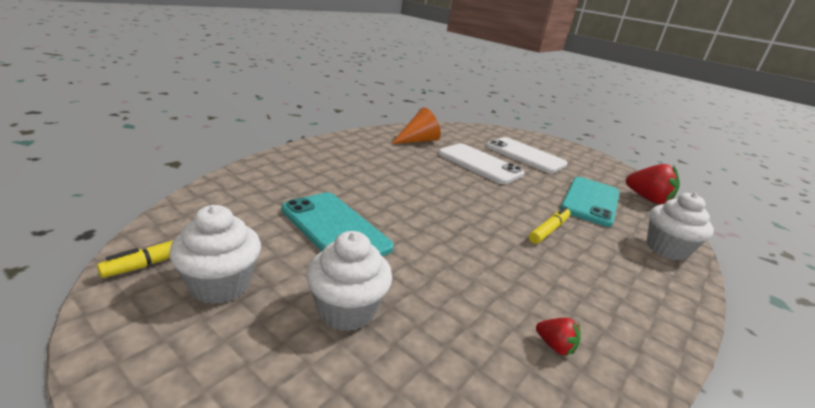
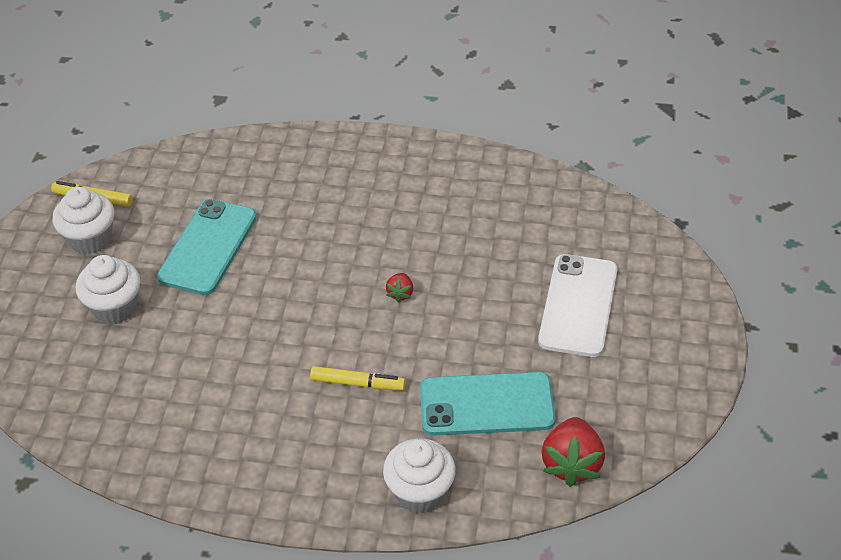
camera: 65 degrees right, 20 degrees up
(417, 140) = (486, 196): orange cone -> none
(479, 164) = (480, 275): white phone -> none
(555, 346) = (165, 428): red strawberry -> red strawberry (400, 293)

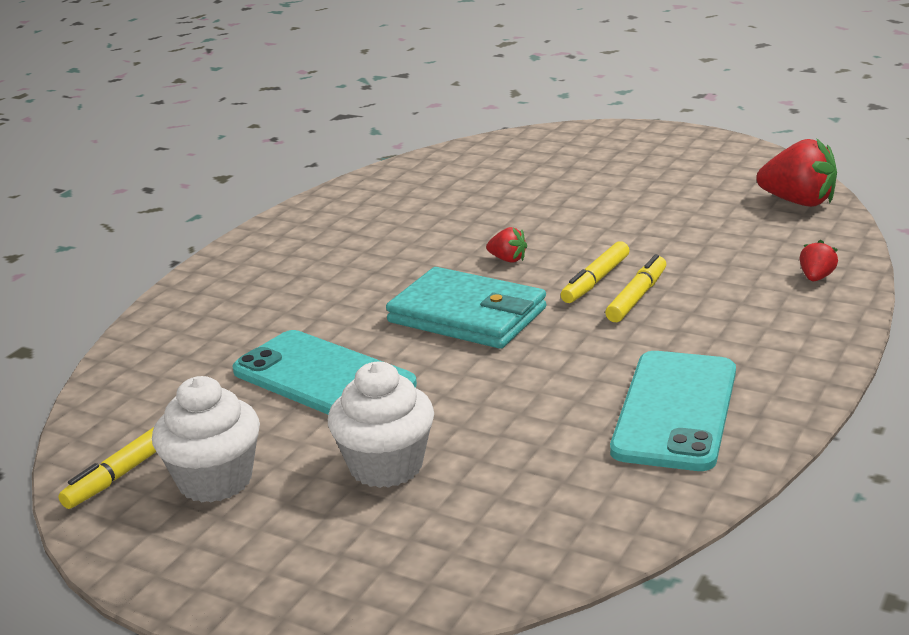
camera: 70 degrees left, 20 degrees down
(306, 294) = (467, 315): none -> turquoise wallet
(378, 353) = (595, 281): none -> yellow marker
(420, 492) = (816, 277): white cupcake -> red strawberry
(486, 404) = (702, 232): turquoise phone -> turquoise phone (675, 410)
(578, 305) = (587, 176): white phone -> none

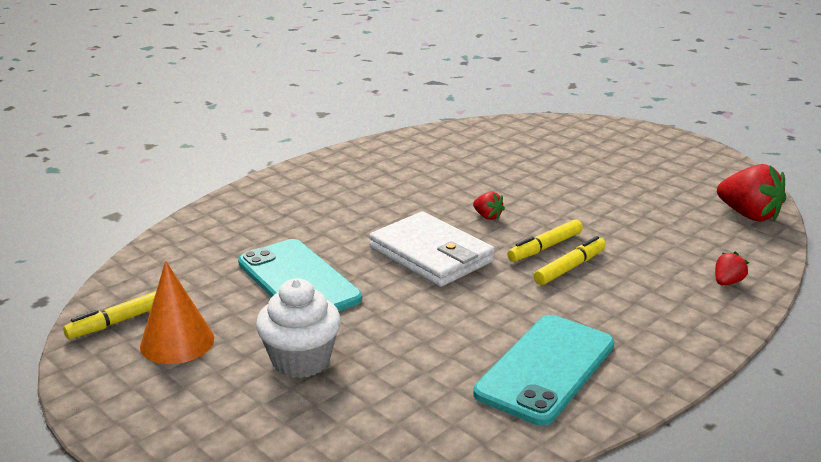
camera: 15 degrees right, 0 degrees up
(215, 480) = (177, 342): white cupcake -> orange cone
(467, 315) = (431, 255): turquoise wallet -> white wallet

